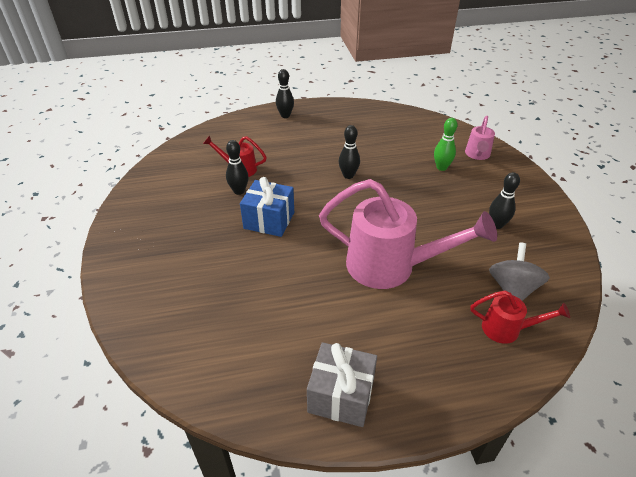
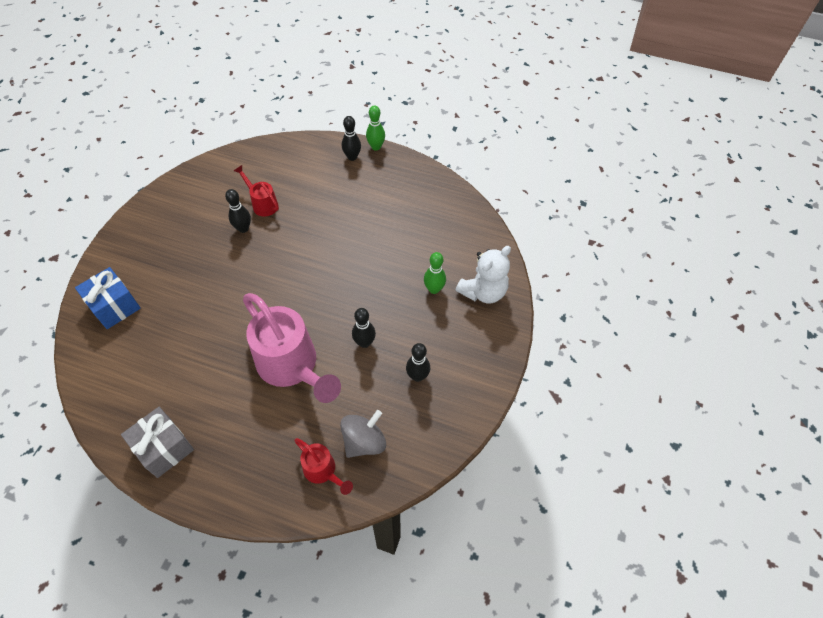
camera: 30 degrees right, 15 degrees up
(269, 220) = (241, 271): blue gift -> blue gift (114, 306)
(297, 104) = (376, 147): none -> green bowling pin
(348, 175) = (343, 256): black bowling pin -> black bowling pin (364, 342)
(477, 155) = (483, 291): pink watering can -> white teddy bear

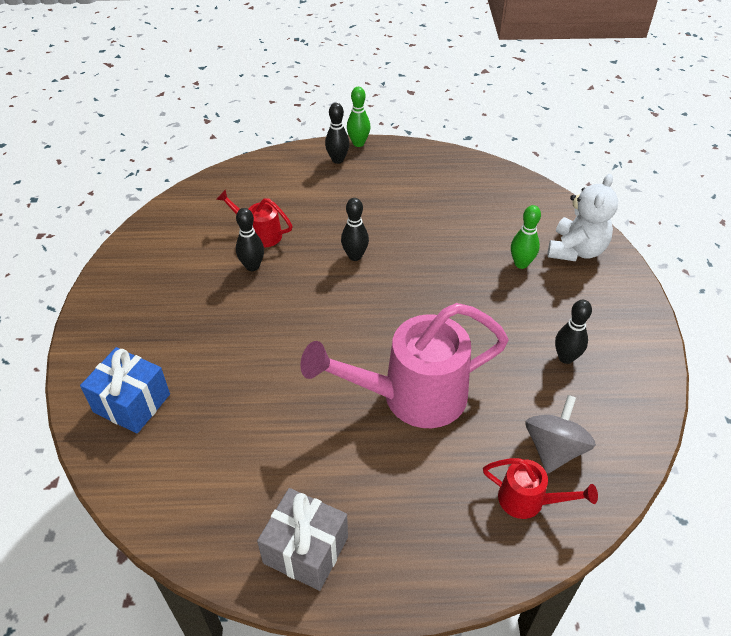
camera: 20 degrees left, 10 degrees down
(292, 366) = (411, 396): pink watering can -> pink watering can turned 135 degrees clockwise
(364, 342) = (481, 342): black bowling pin -> black bowling pin (355, 256)

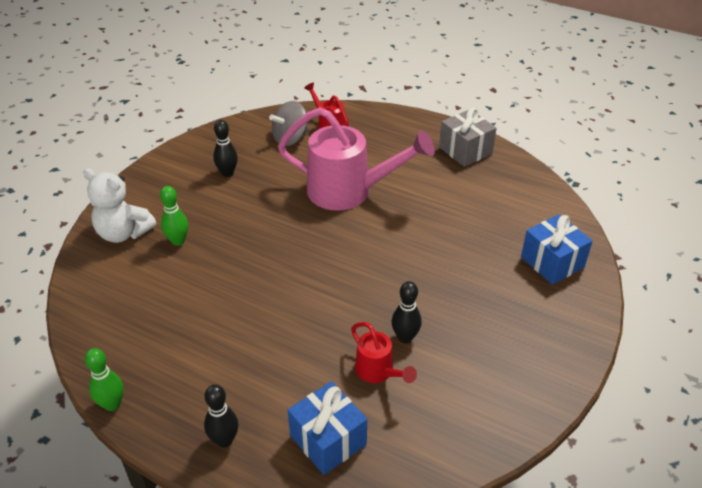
camera: 150 degrees left, 5 degrees down
(269, 184) = (328, 440): none -> blue gift
(355, 256) = (305, 306): black bowling pin -> none
(358, 143) = (177, 457): green bowling pin -> green bowling pin (112, 404)
(576, 250) = (123, 233): white teddy bear -> white teddy bear turned 120 degrees counterclockwise

